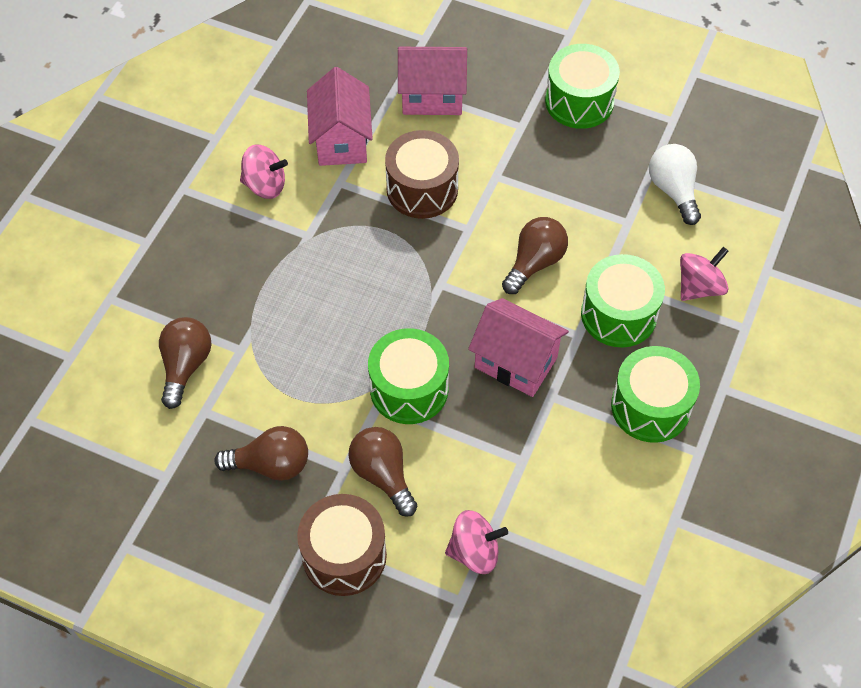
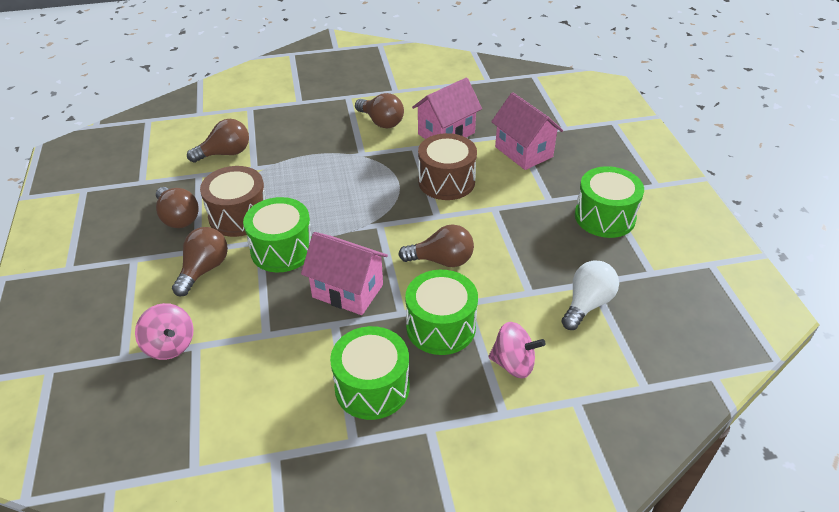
camera: 55 degrees right, 15 degrees down
(265, 185) = (381, 122): pink spinning top -> brown light bulb
(344, 555) = (129, 281): brown drum -> brown drum (239, 216)
(516, 362) = (347, 291): pink house -> pink house turned 60 degrees counterclockwise

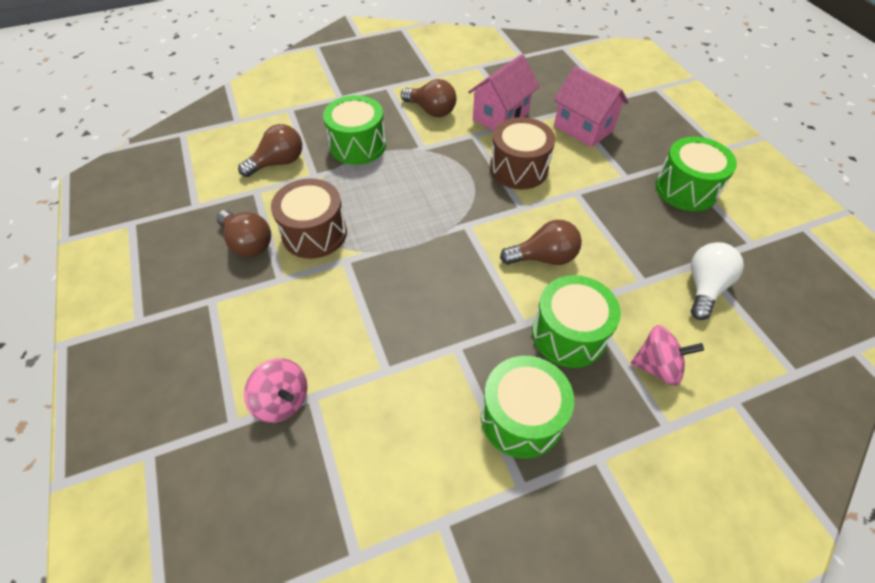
camera: 10 degrees left, 10 degrees up
(204, 269) = (294, 302): brown light bulb -> none
(282, 249) = (373, 266): green drum -> green drum (358, 145)
(347, 291) = (458, 306): pink house -> none

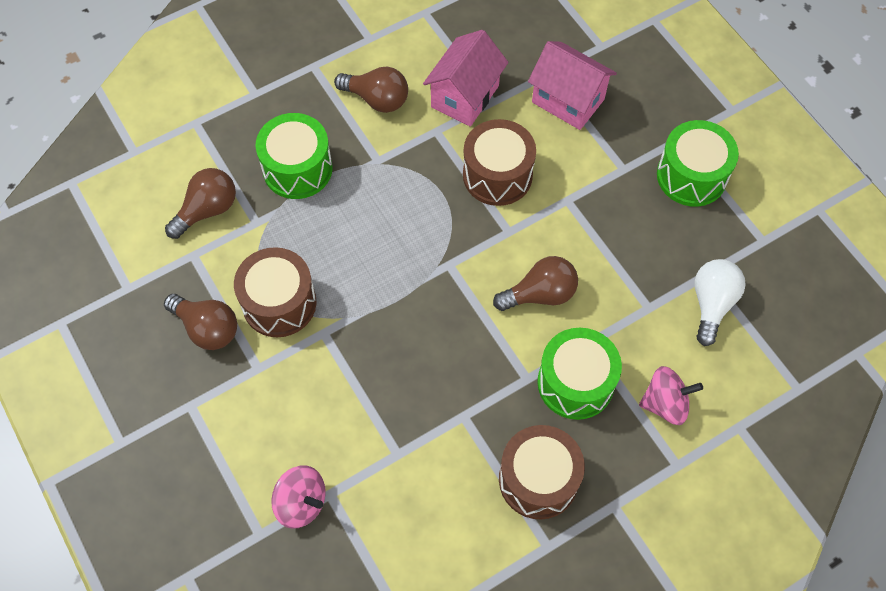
camera: 10 degrees left, 10 degrees up
(521, 417) = (538, 479): green drum -> brown drum

